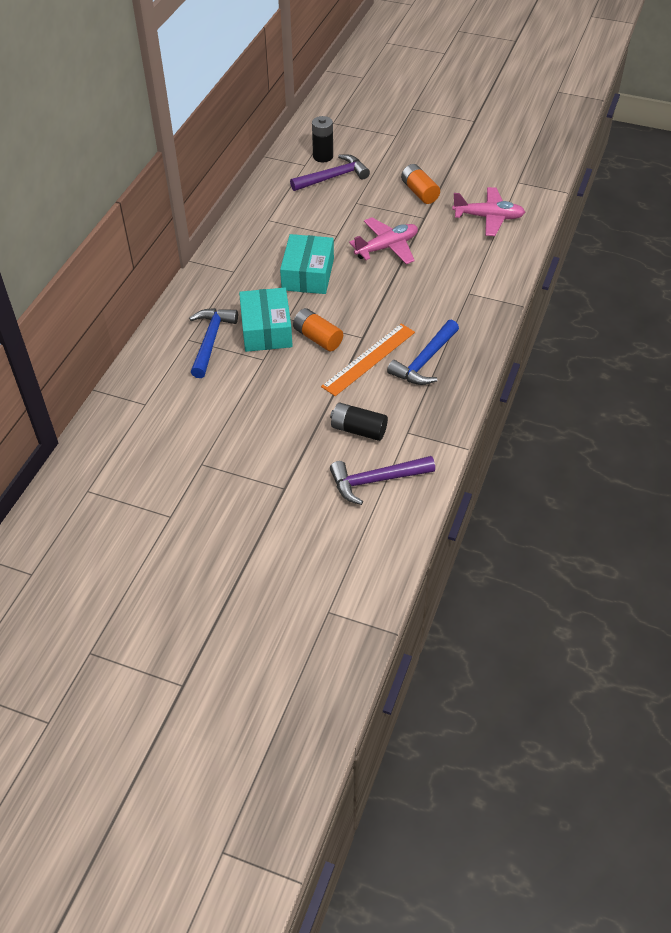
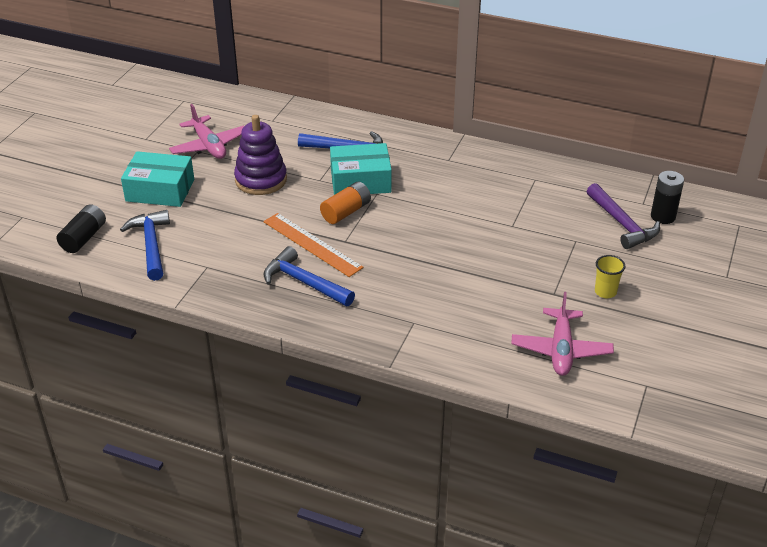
camera: 90 degrees right, 10 degrees down
(262, 404) = (261, 180): none -> purple stacking toy
(308, 274) = (444, 206): turquoise box -> turquoise box (160, 190)
(358, 430) = (217, 236): black battery -> black battery (84, 238)
(376, 481) = (151, 245): purple hammer -> blue hammer
(387, 247) = (493, 262): pink plane -> pink plane (209, 146)
(419, 192) = (605, 292): orange battery -> yellow cup

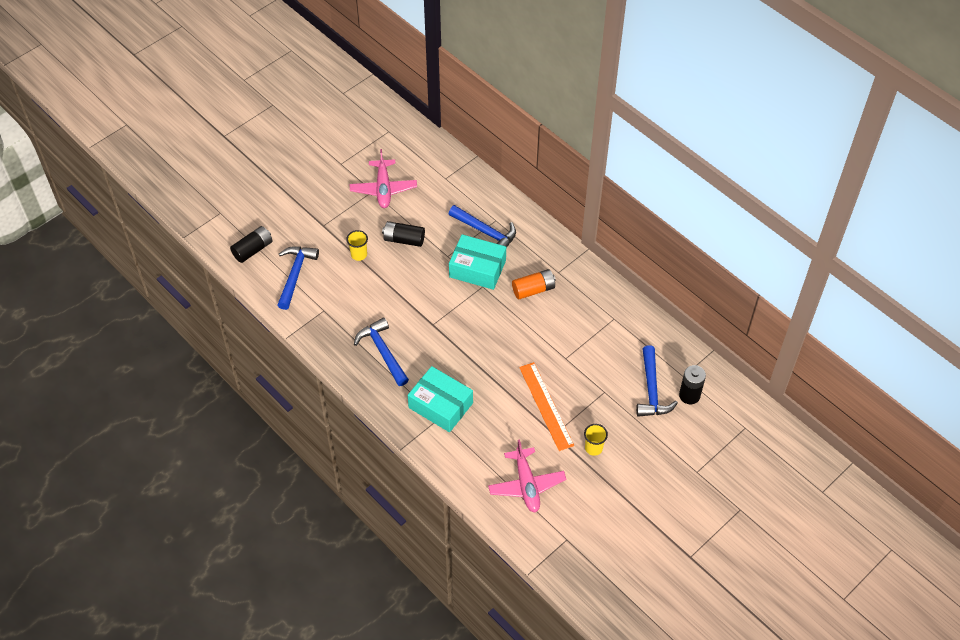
camera: 25 degrees right, 15 degrees up
(160, 190) = (326, 222): turquoise box -> turquoise box (440, 405)
(217, 206) = (359, 255): none -> yellow cup
(261, 180) = (404, 239): purple stacking toy -> black battery
(312, 244) = (407, 318): orange ruler -> orange ruler (546, 406)
(346, 212) = (449, 296): orange battery -> orange battery (533, 290)
(561, 350) = (526, 485): pink plane -> pink plane turned 45 degrees counterclockwise
(622, 224) = (651, 389): purple hammer -> blue hammer

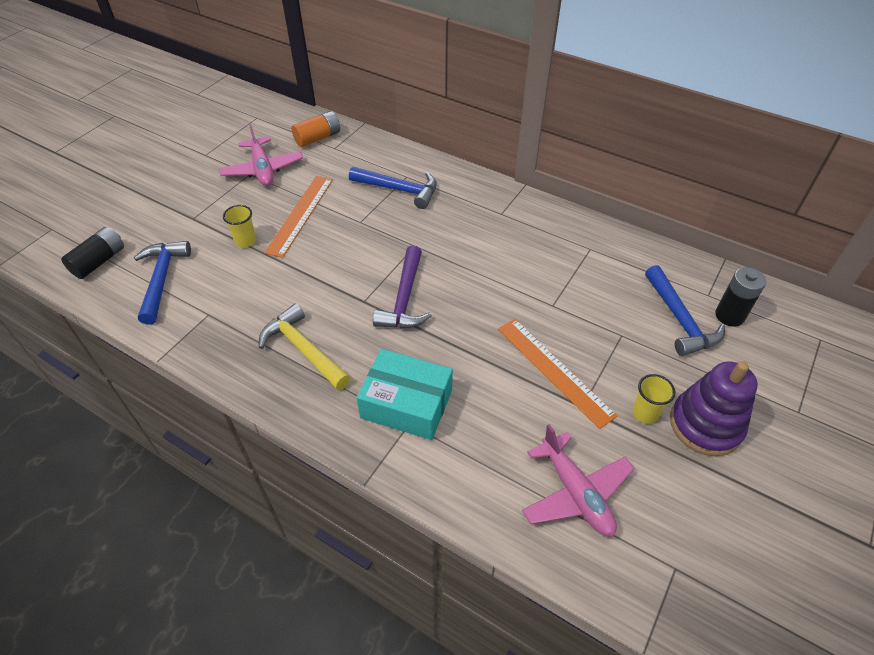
camera: 15 degrees left, 5 degrees down
(383, 352) = (303, 350): blue hammer -> yellow hammer
(404, 239) = (300, 214): black battery -> orange ruler
(462, 329) = (405, 298): none -> purple hammer
(477, 269) = (402, 228): turquoise box -> none
(533, 290) = (479, 237): orange battery -> orange battery (318, 138)
(629, 465) = (705, 425): none -> purple stacking toy

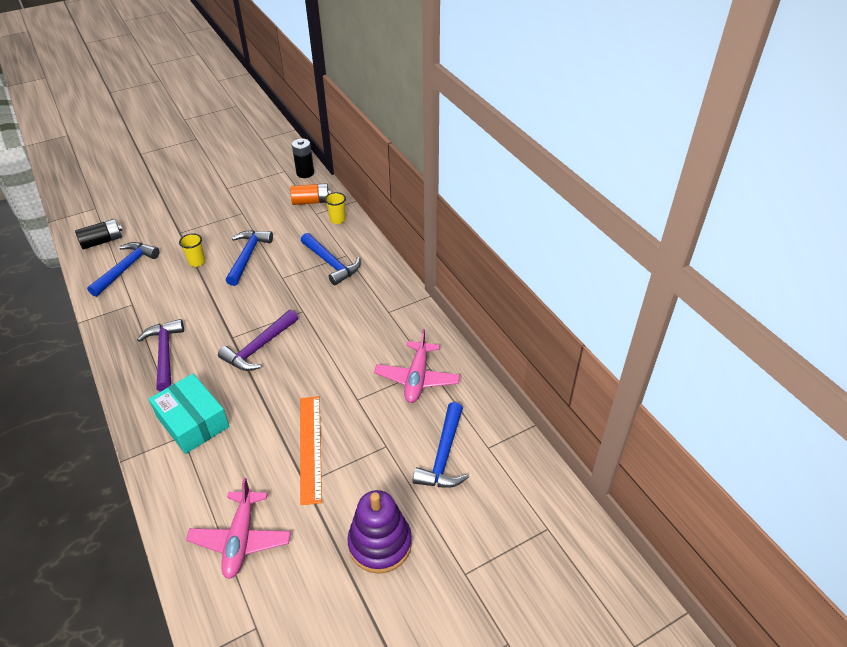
camera: 30 degrees right, 5 degrees down
(262, 169) = (253, 213): pink plane -> pink plane (417, 378)
(300, 214) = (247, 256): orange ruler -> blue hammer
(303, 350) = (165, 354): yellow hammer -> purple hammer
(645, 413) = (344, 511): yellow cup -> yellow cup (337, 219)
(729, 316) = (488, 472): black battery -> black battery (305, 173)

